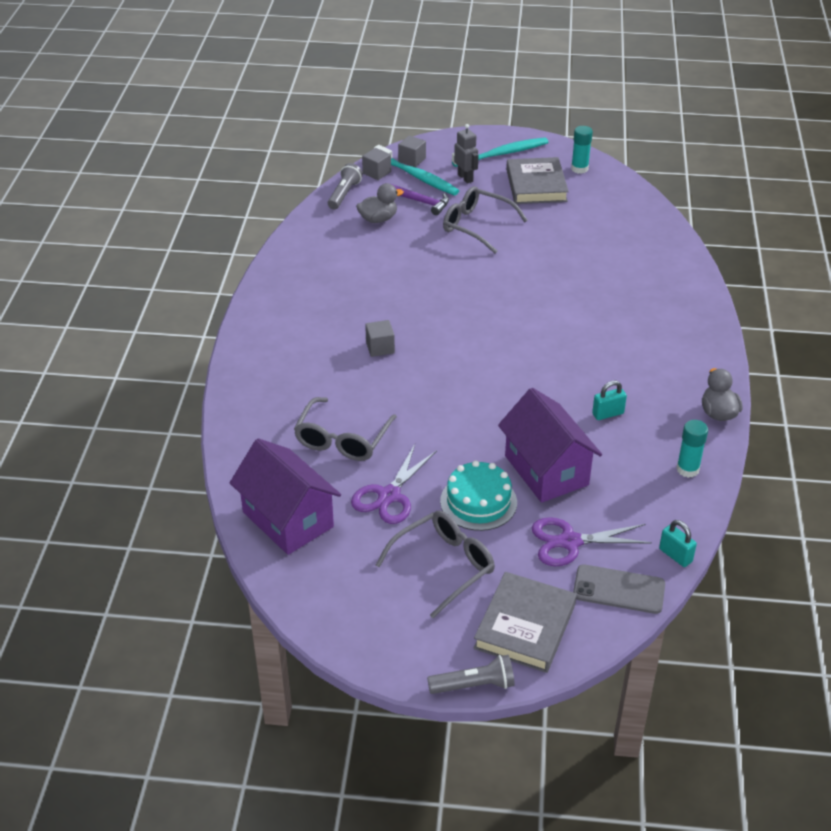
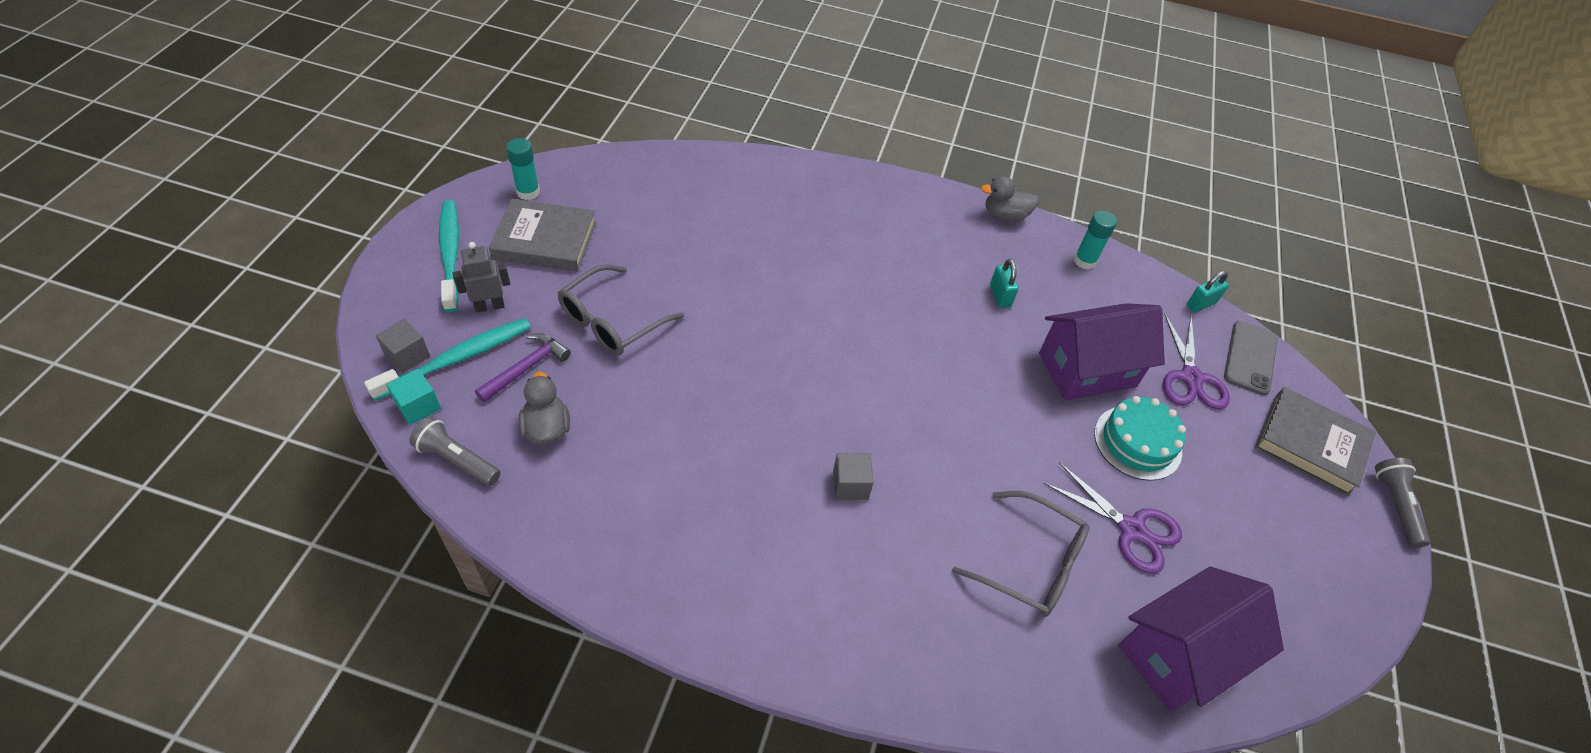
camera: 85 degrees left, 10 degrees up
(376, 172) = (418, 406): grey cube -> turquoise cube
(444, 566) = (1238, 497): grey glasses -> none

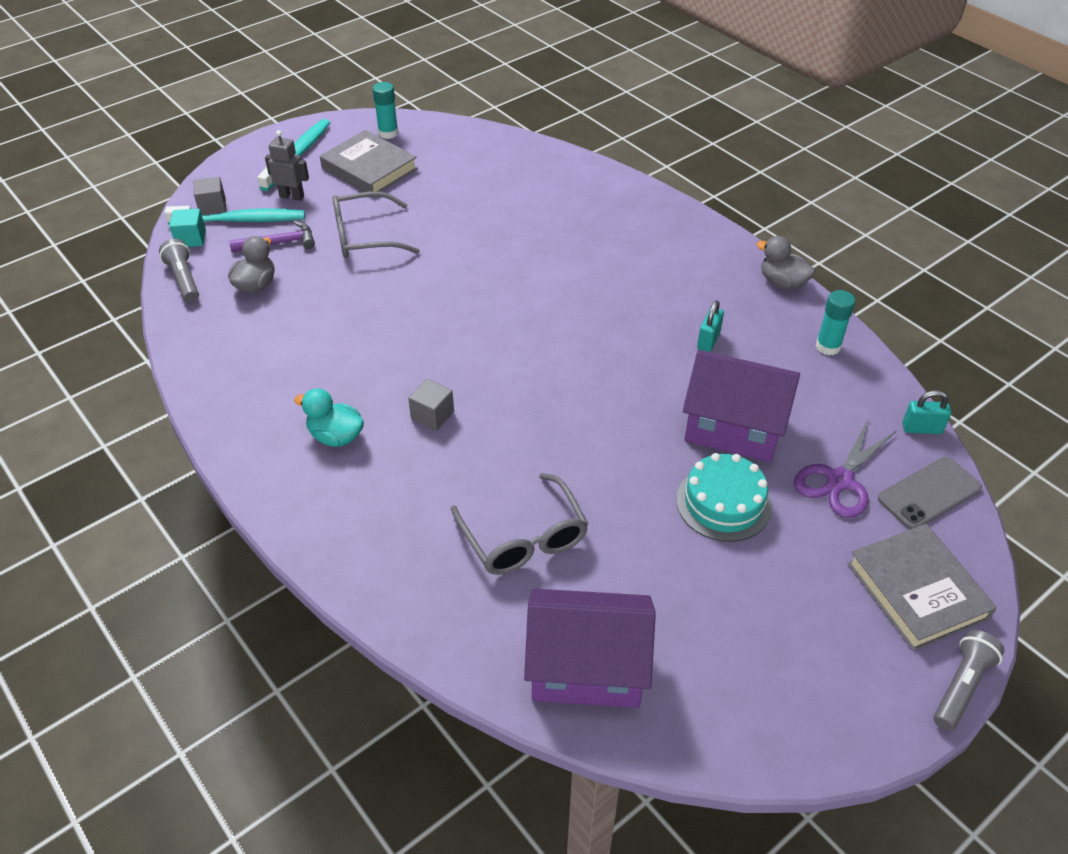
camera: 40 degrees right, 5 degrees down
(784, 556) = (336, 436): none -> turquoise duck
(1131, 529) = (643, 561): purple scissors -> none

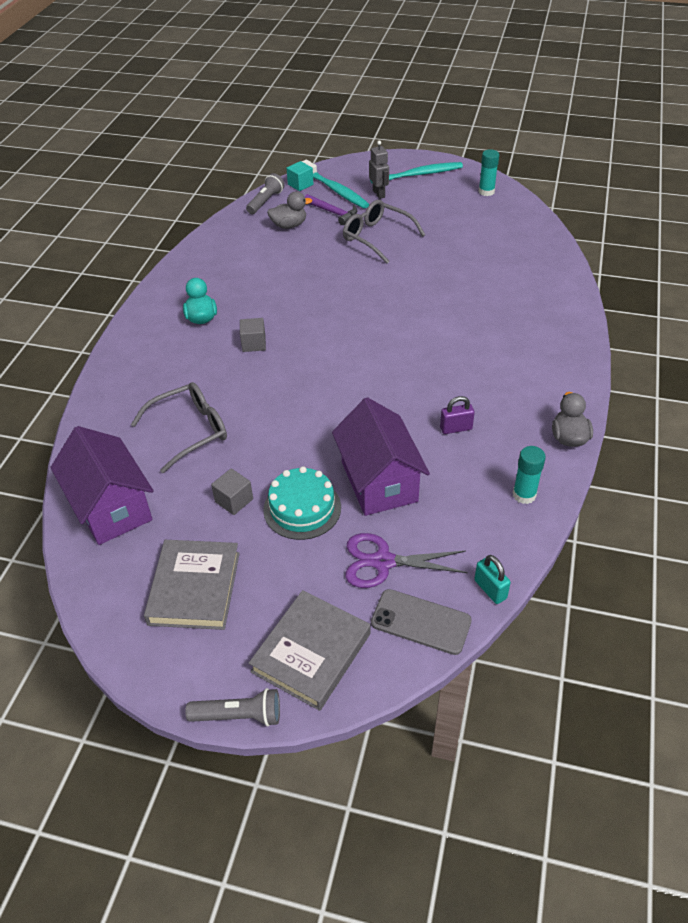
camera: 55 degrees right, 0 degrees up
(212, 207) = (335, 175): grey cube -> grey cube (234, 500)
(369, 168) = (442, 204): grey book -> grey book (194, 588)
(524, 538) = (190, 431): grey glasses -> grey glasses turned 150 degrees counterclockwise
(708, 341) = (456, 428): turquoise padlock -> purple padlock

